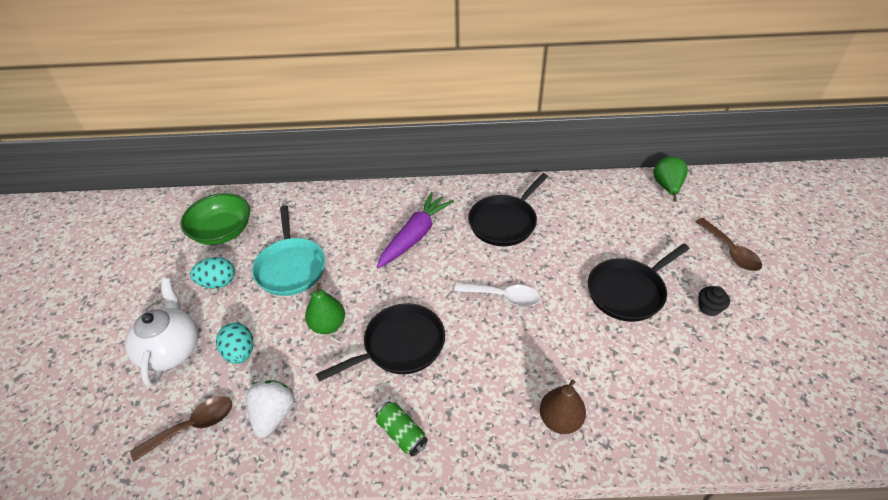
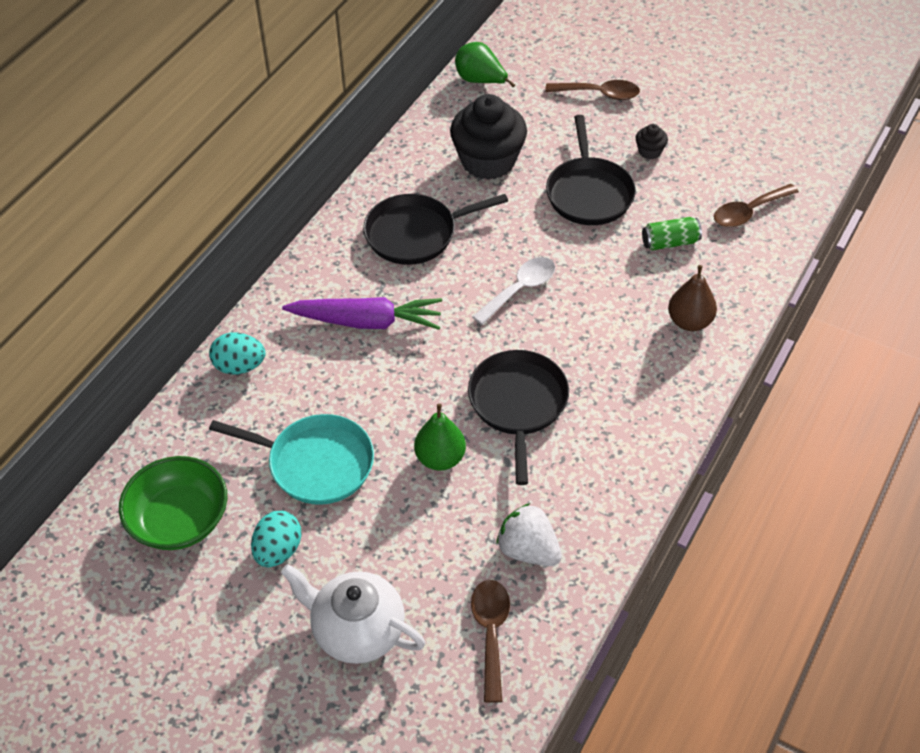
camera: 60 degrees left, 5 degrees up
(240, 352) = (416, 558): turquoise egg -> turquoise egg (239, 366)
(402, 433) = (625, 447): green can -> green can (670, 242)
(415, 236) = (367, 322): purple carrot -> purple carrot turned 120 degrees clockwise
(504, 222) = (415, 234): black pan -> black pan turned 90 degrees clockwise
(601, 225) = (488, 161): none -> black cupcake
(719, 408) = (749, 212): none -> brown spoon

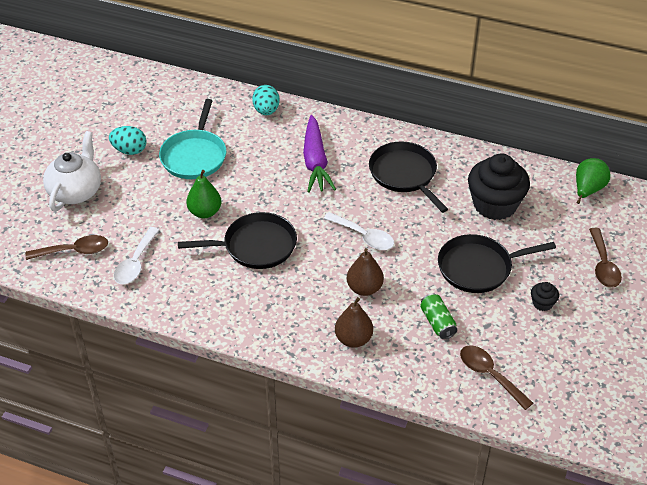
camera: 80 degrees right, 5 degrees down
(179, 519) = (149, 107): green bowl -> none
(528, 550) = (135, 263): white strawberry -> white spoon
(609, 300) = (364, 288): none -> brown pear

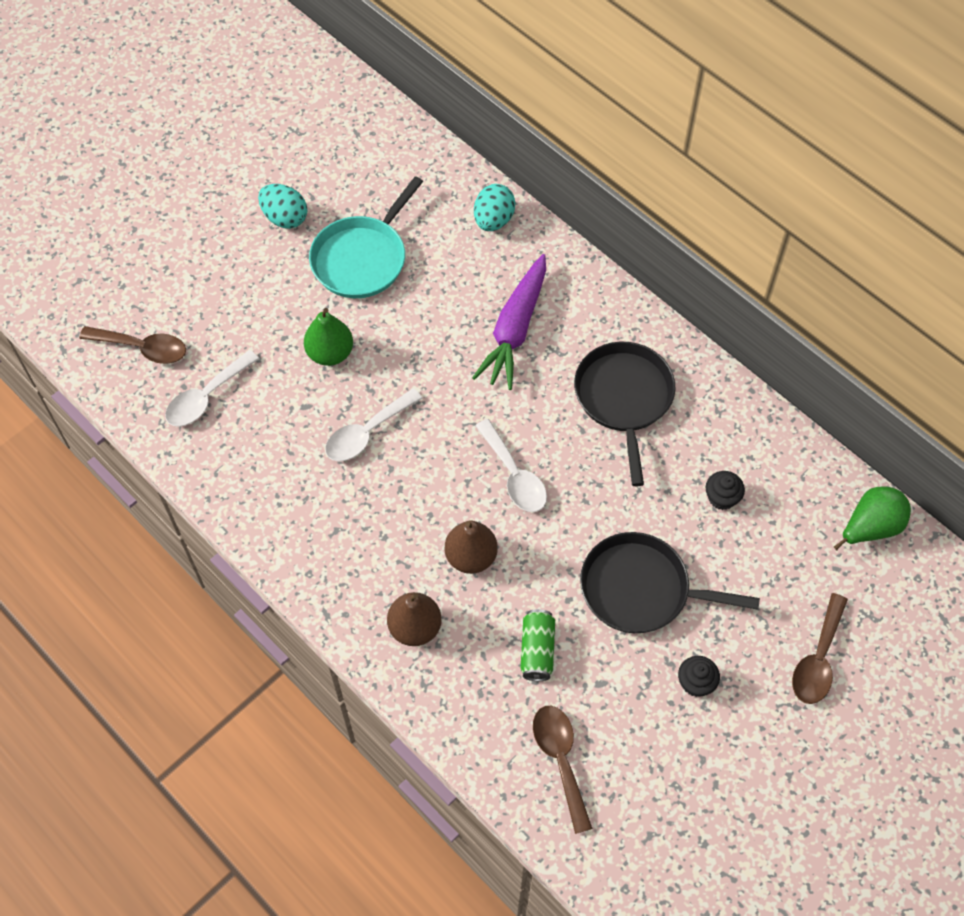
camera: 25 degrees right, 15 degrees up
(76, 191) = (188, 257): white teapot -> none
(256, 246) = (367, 432): black pan -> white spoon
(495, 205) = (721, 497): black cupcake -> black cupcake, size x0.43

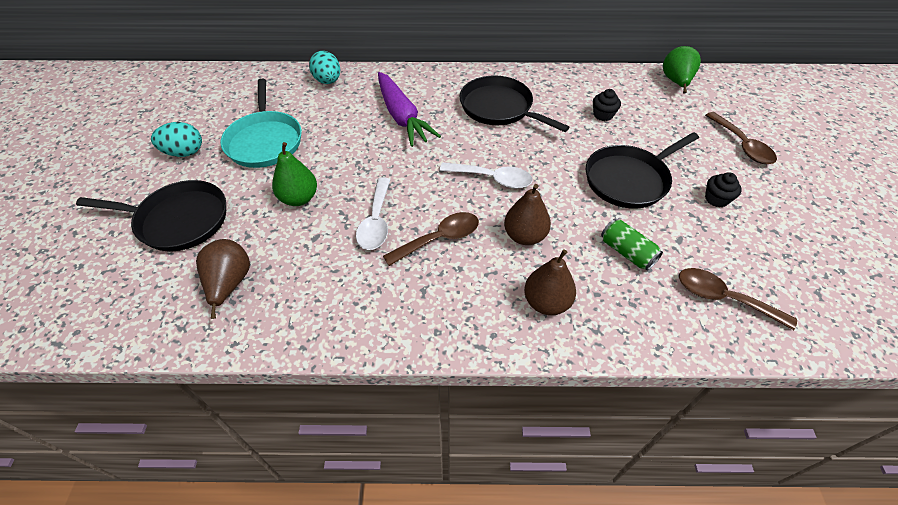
camera: 45 degrees left, 10 degrees down
(142, 348) = (138, 292): brown spoon -> brown spoon (439, 239)
(207, 397) = (230, 284): white spoon -> brown pear
(221, 297) = (179, 220): none -> black pan

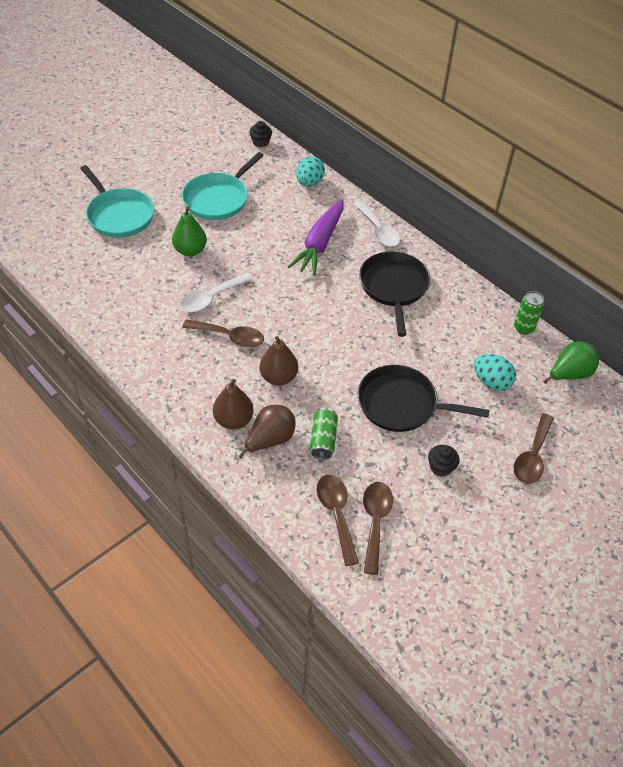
camera: 45 degrees right, 0 degrees up
(179, 220) = (119, 215): black pan -> turquoise pan
(184, 152) = (168, 174): turquoise egg -> turquoise egg (491, 382)
(230, 284) = (100, 271): brown pear -> brown pear (270, 440)
(492, 179) = (313, 329): white spoon -> white spoon (378, 230)
(603, 115) = (462, 350): black cupcake -> black cupcake (261, 142)
(611, 75) = (523, 328): none -> green can
(750, 277) = (375, 522): none -> brown spoon

